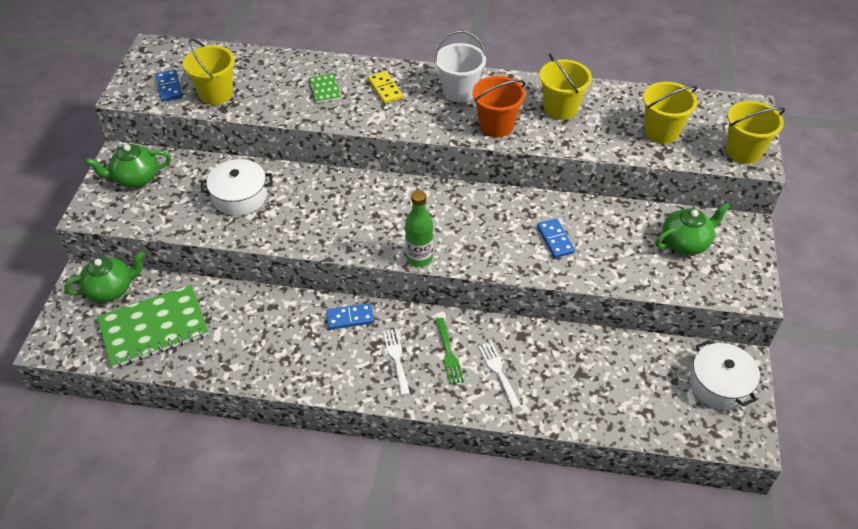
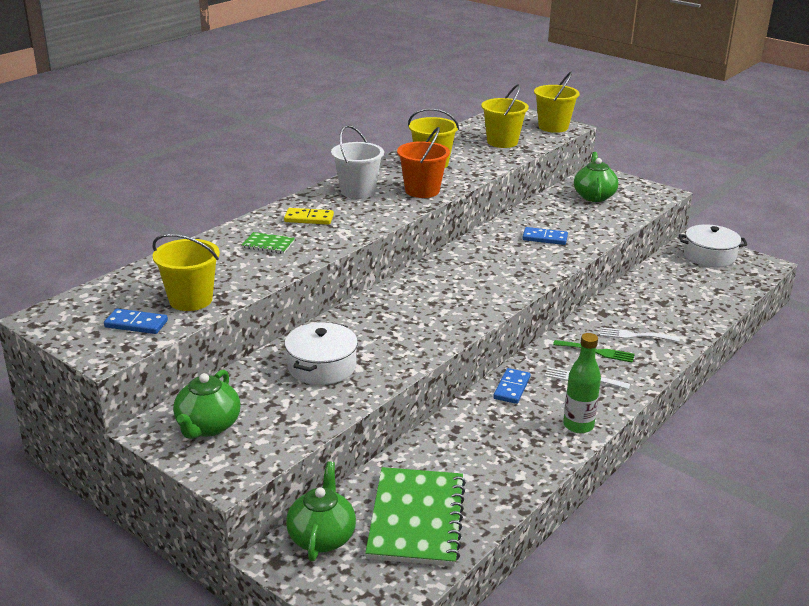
camera: 60 degrees left, 20 degrees down
(419, 258) = (510, 299): green bottle -> green bottle (578, 425)

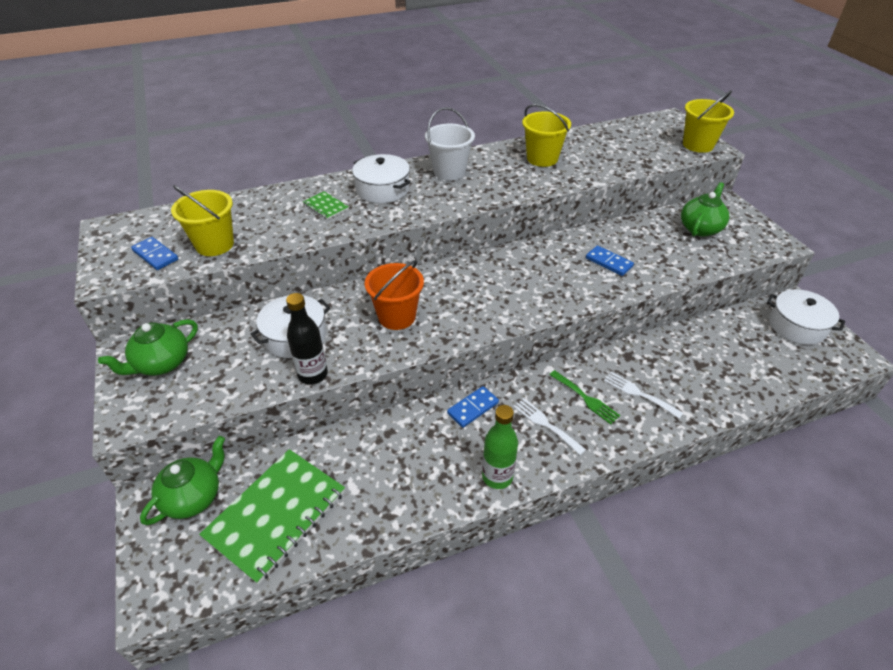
camera: 30 degrees right, 15 degrees up
(309, 218) = (382, 189): yellow domino -> white pot
(373, 387) = (313, 375): none -> black bottle
(422, 191) = (505, 186): orange bucket -> orange bucket (397, 316)
(502, 142) = (630, 150): yellow bucket -> none

